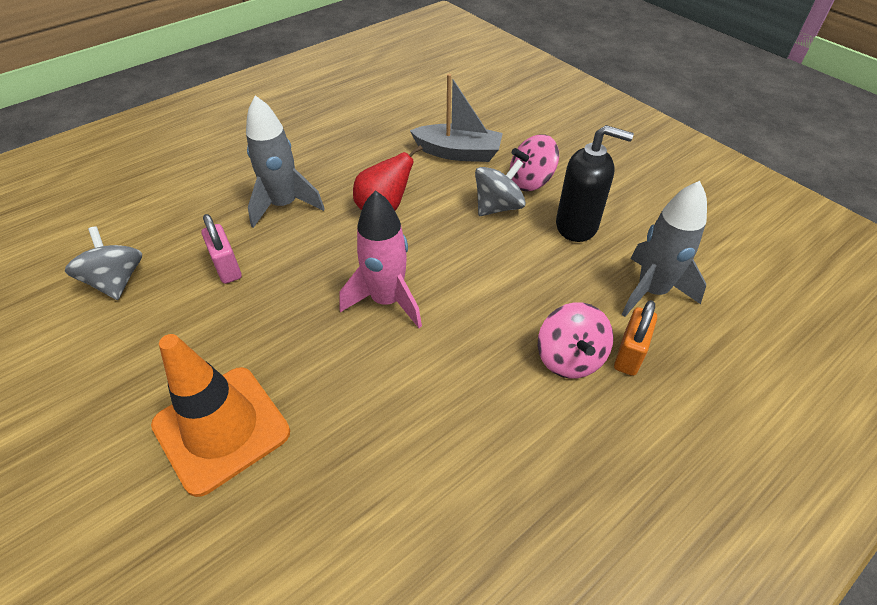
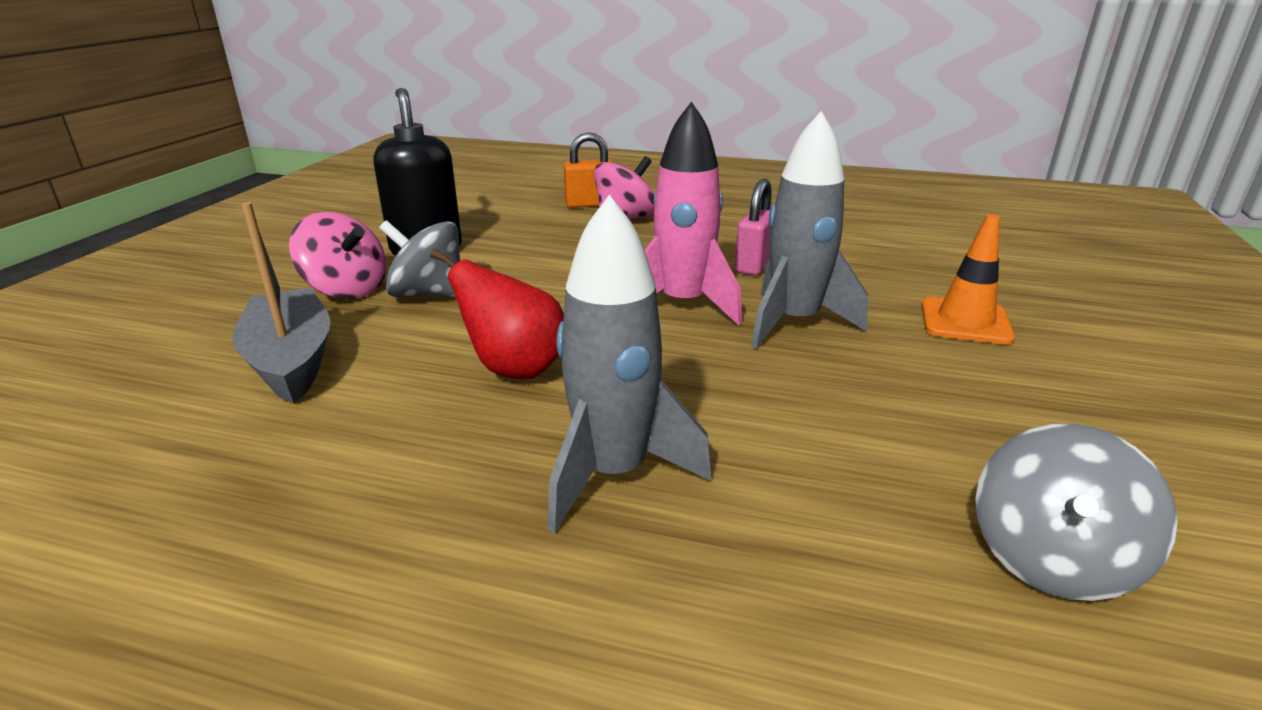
camera: 125 degrees left, 20 degrees down
(221, 428) = (965, 321): orange traffic cone -> orange traffic cone, size x0.60
(227, 268) = (821, 446): pink padlock -> pink padlock (755, 265)
(651, 291) = (500, 208): grey rocket -> grey rocket (794, 322)

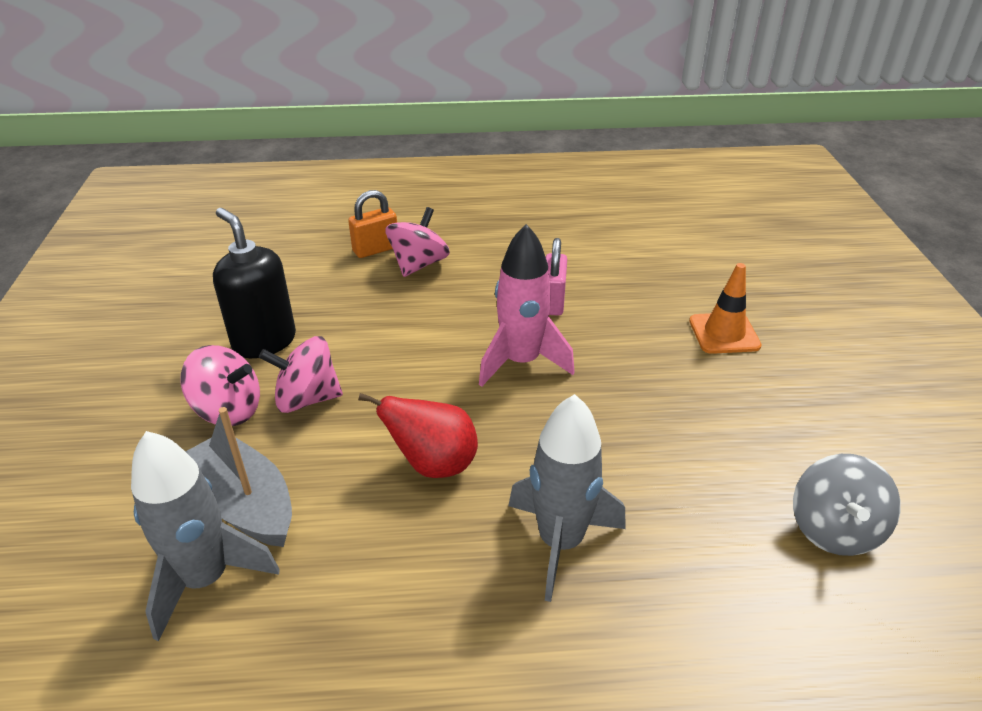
camera: 20 degrees left, 10 degrees up
(428, 294) = (307, 398): grey spinning top -> pink spinning top
(794, 322) = (610, 362): grey rocket -> grey rocket (206, 579)

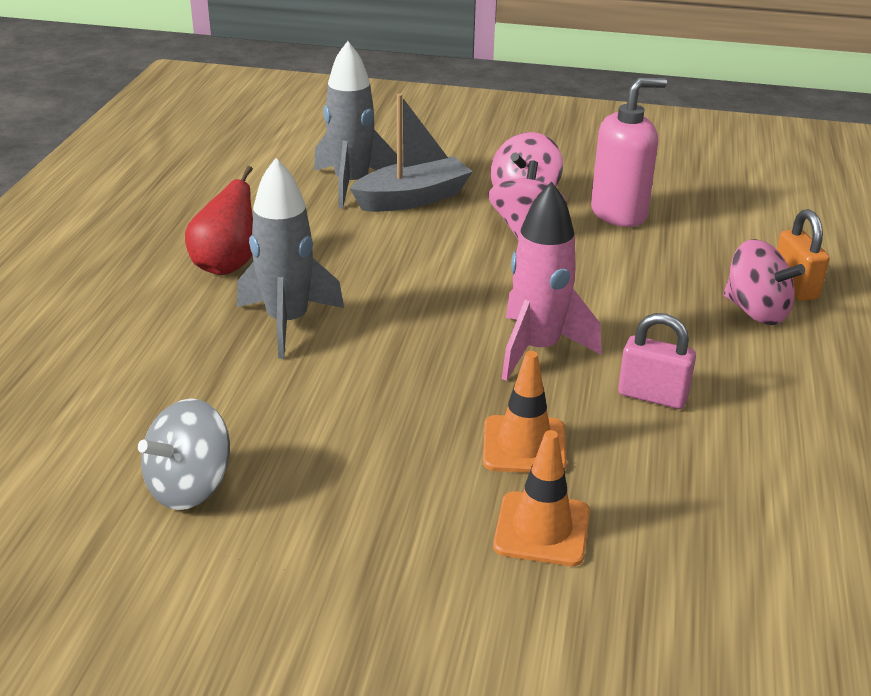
camera: 105 degrees right, 5 degrees down
(264, 341) = (619, 213): black soap dispenser -> pink soap dispenser
(433, 464) = (410, 277): red pear -> red pear (226, 265)
(647, 352) = (524, 445): none -> orange traffic cone
(834, 529) = (190, 487): grey spinning top -> grey spinning top turned 75 degrees counterclockwise

